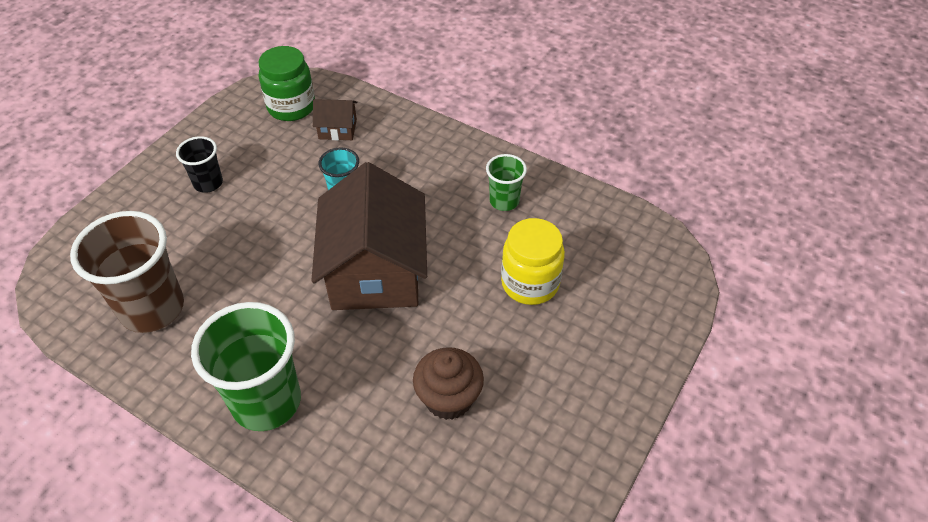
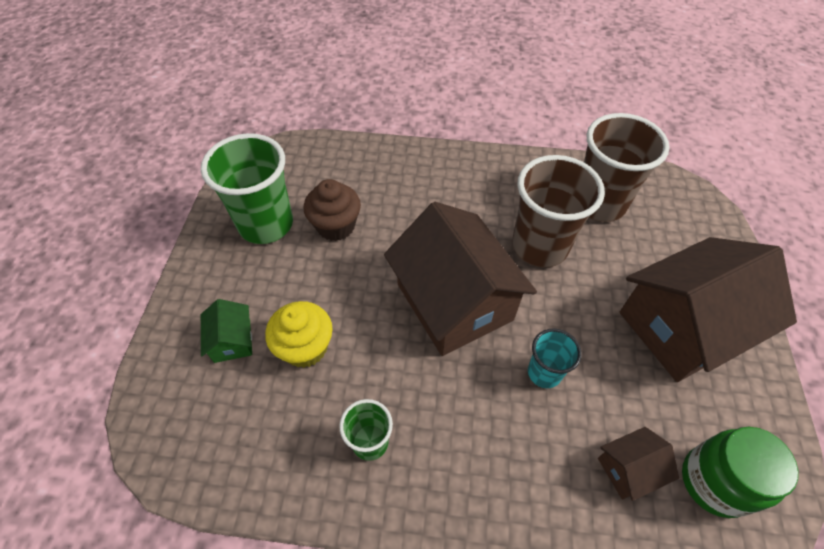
camera: 155 degrees right, 5 degrees up
(208, 183) = (683, 327): black cup -> brown house
(255, 289) = (539, 246): none -> brown cup
(266, 401) = (462, 179): green cup -> green cup (266, 224)
(530, 283) = (305, 347): yellow jar -> yellow cupcake
(596, 314) = (232, 340): none -> green house

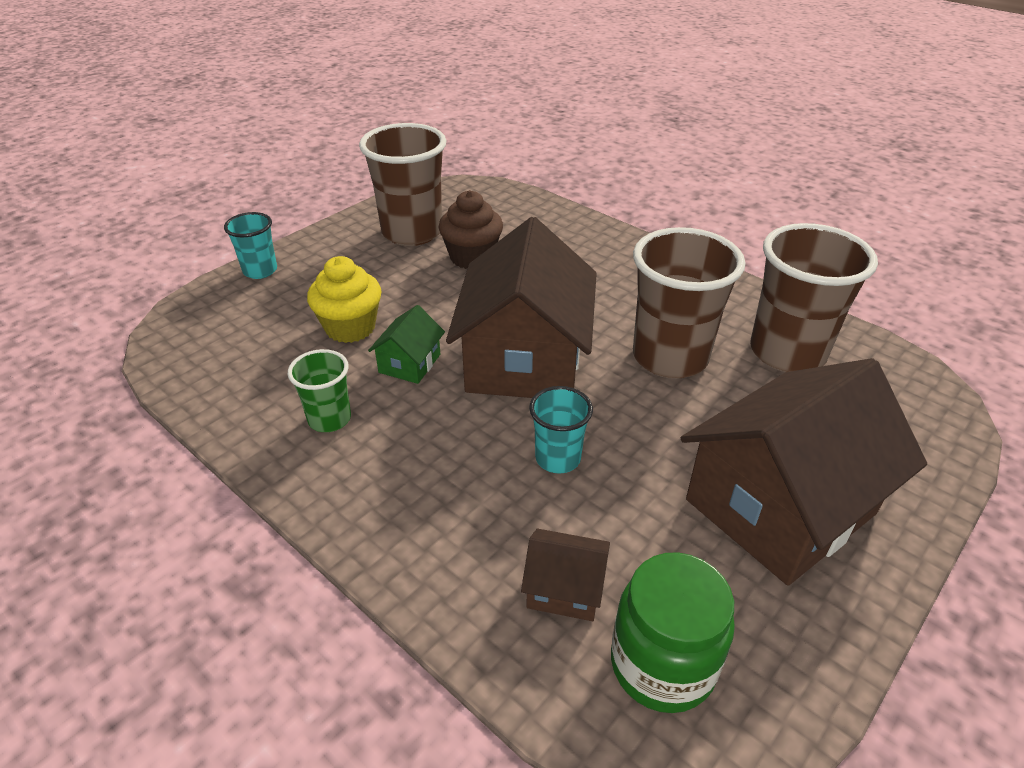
camera: 35 degrees right, 15 degrees down
(172, 333) = (260, 271): none -> turquoise cup
(232, 340) = (298, 296): green house -> green house (410, 363)
(266, 224) = (412, 232): green cup -> brown cup
(683, 327) = (780, 506): brown house -> brown house turned 45 degrees counterclockwise

